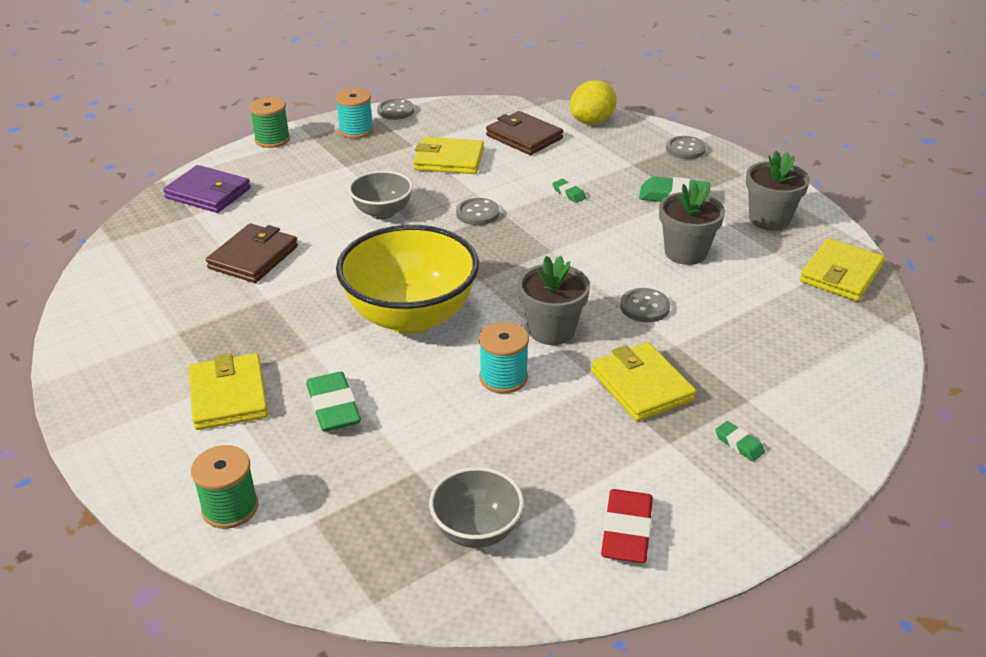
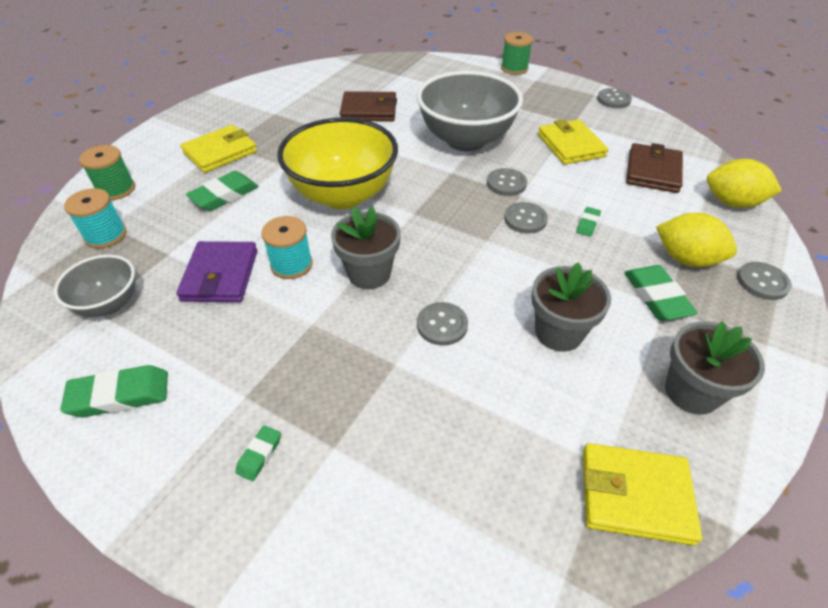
camera: 65 degrees right, 10 degrees up
(208, 193) = (427, 71): purple wallet -> purple wallet (220, 275)
(356, 130) = (564, 93): turquoise spool -> turquoise spool (106, 235)
(382, 212) = (466, 140): grey bowl -> grey bowl, size x1.89
(538, 221) = (525, 219): none -> grey button
(626, 531) = (120, 395): red eraser -> green eraser
(642, 168) = (686, 259): none -> yellow lemon
(642, 386) = (319, 354): yellow wallet -> none

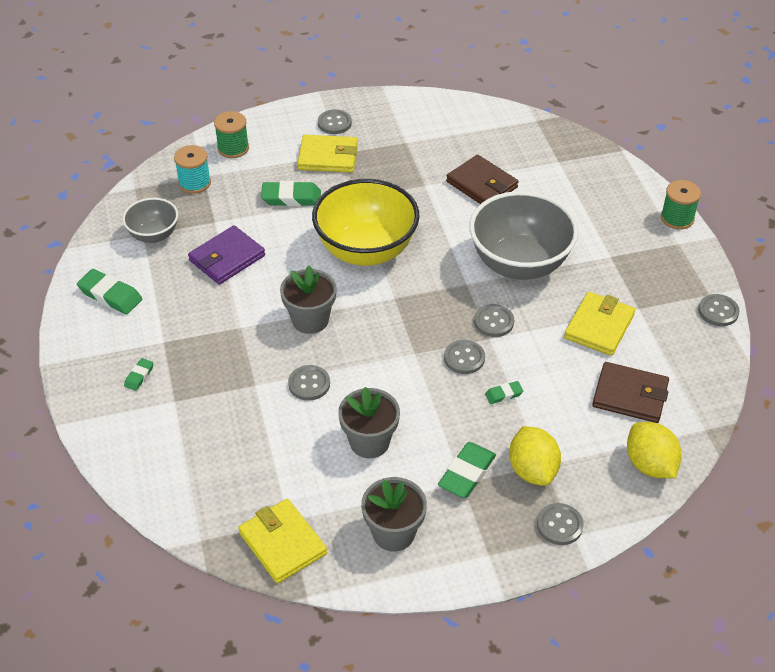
camera: 45 degrees right, 0 degrees up
(196, 129) = (334, 123): none -> grey button
(259, 454) = (139, 376): green eraser -> green eraser turned 45 degrees counterclockwise
(291, 264) = (273, 280): turquoise spool -> none
(653, 171) = (630, 395): brown wallet -> brown wallet turned 45 degrees clockwise

